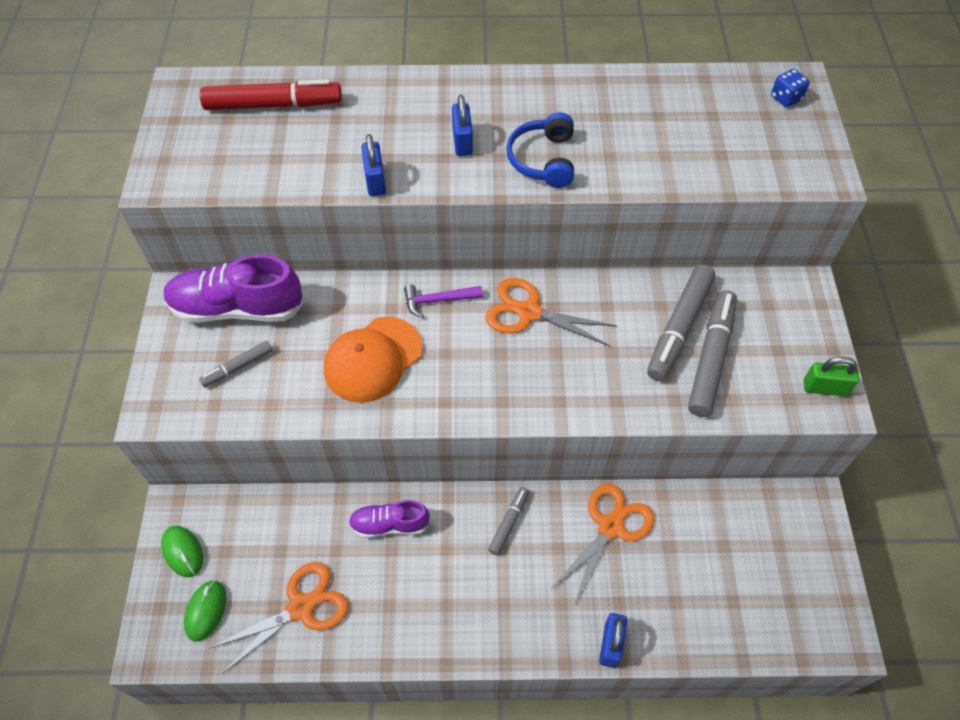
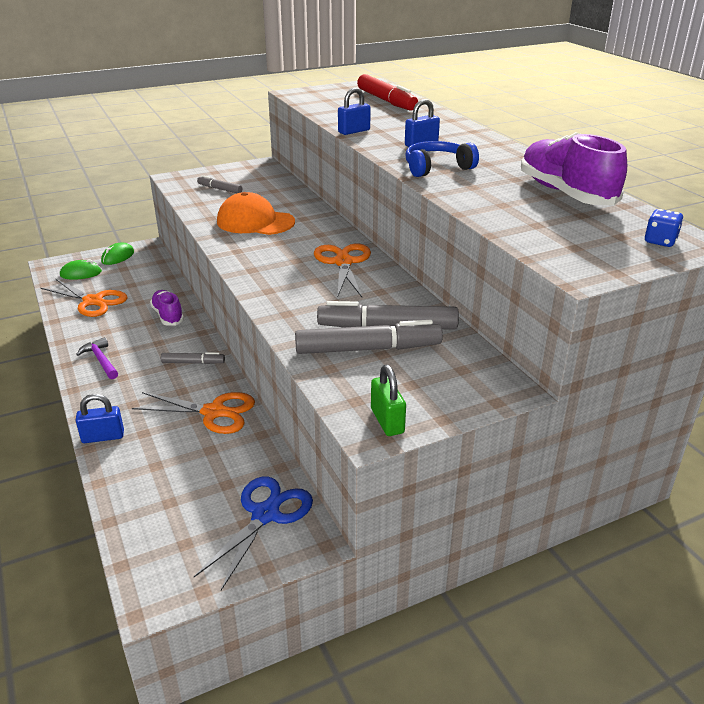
camera: 65 degrees right, 25 degrees down
(237, 308) = (263, 179): purple shoe -> purple shoe (565, 193)
(438, 300) = (323, 230): purple hammer -> purple hammer (101, 360)
(774, 526) = (265, 514): none -> blue scissors

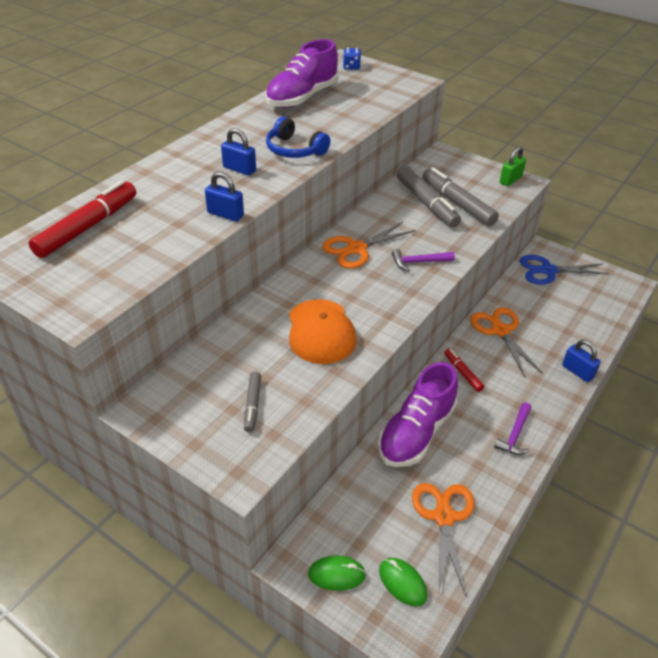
camera: 120 degrees left, 10 degrees up
(168, 316) = (416, 432): purple shoe -> purple shoe, size x1.74
(193, 363) = (463, 373): grey marker -> red marker
(287, 286) = (418, 262): none -> purple hammer

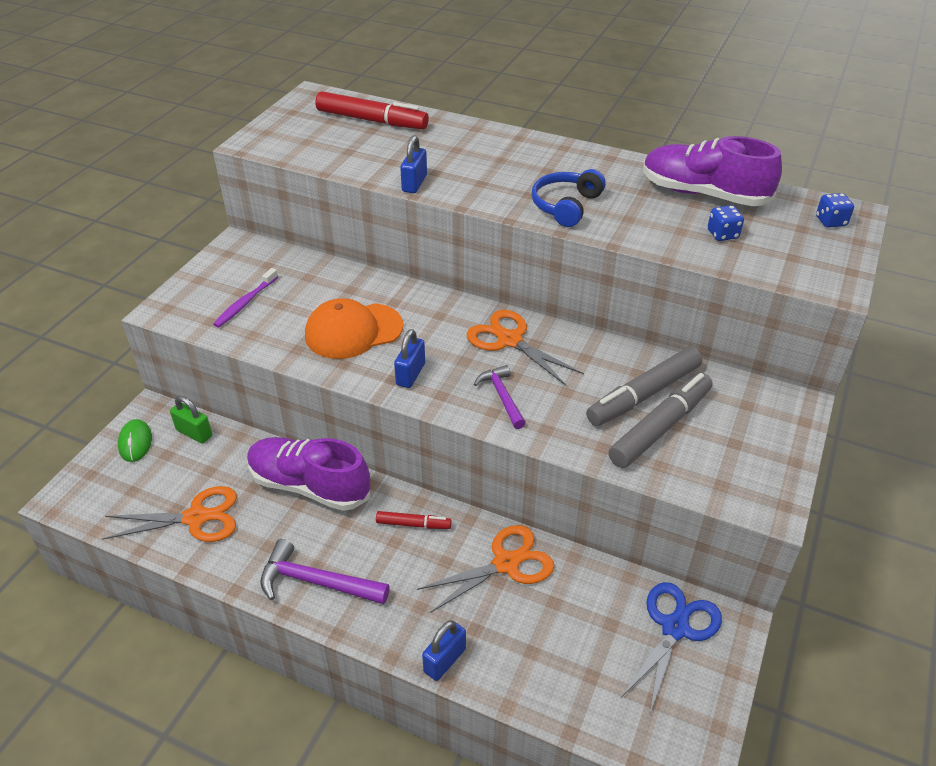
camera: 80 degrees right, 0 degrees up
(239, 169) = (505, 177): blue padlock -> blue padlock (410, 374)
(253, 405) = (245, 303): grey marker -> purple toothbrush
(353, 101) = (722, 234): none -> blue dice
(402, 583) = (122, 490): green mouse -> none
(463, 373) = (413, 524): red marker -> red marker turned 45 degrees clockwise
(510, 180) = (766, 489): green padlock -> green padlock (194, 433)
(515, 435) = (316, 582): purple hammer -> purple hammer, size x1.54
(548, 271) = (675, 628): blue scissors -> blue scissors turned 45 degrees clockwise

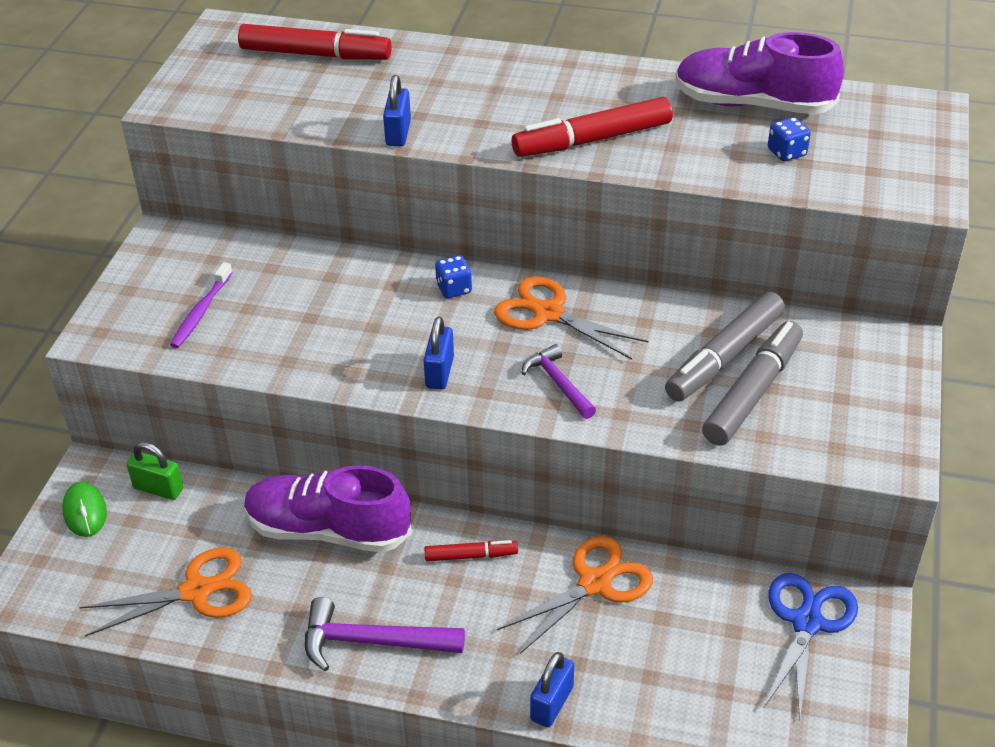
camera: 10 degrees left, 0 degrees up
(353, 331) = (352, 329): orange cap -> none
(566, 206) = (593, 140): blue headphones -> red marker
(831, 221) = (906, 121): blue dice -> blue dice (454, 289)

